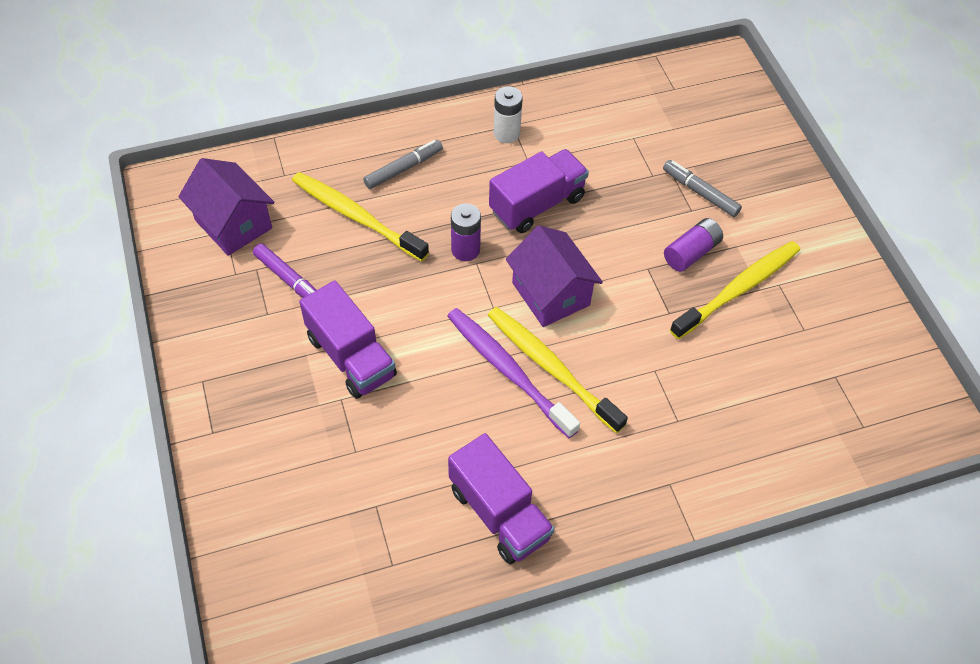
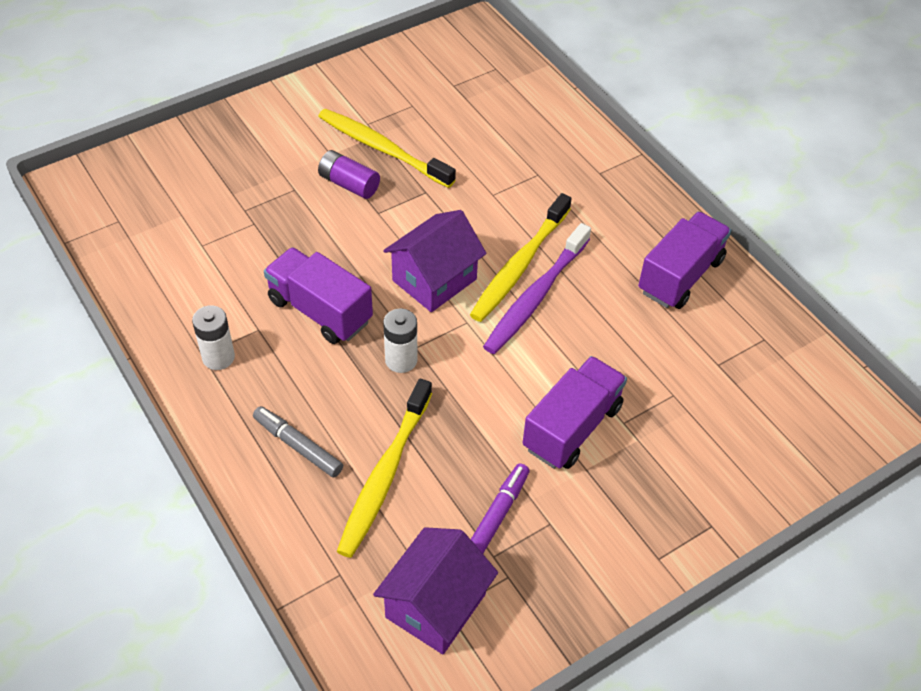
camera: 105 degrees left, 5 degrees down
(465, 250) = (401, 360): purple battery -> white battery
(700, 193) = (269, 185): grey marker -> none

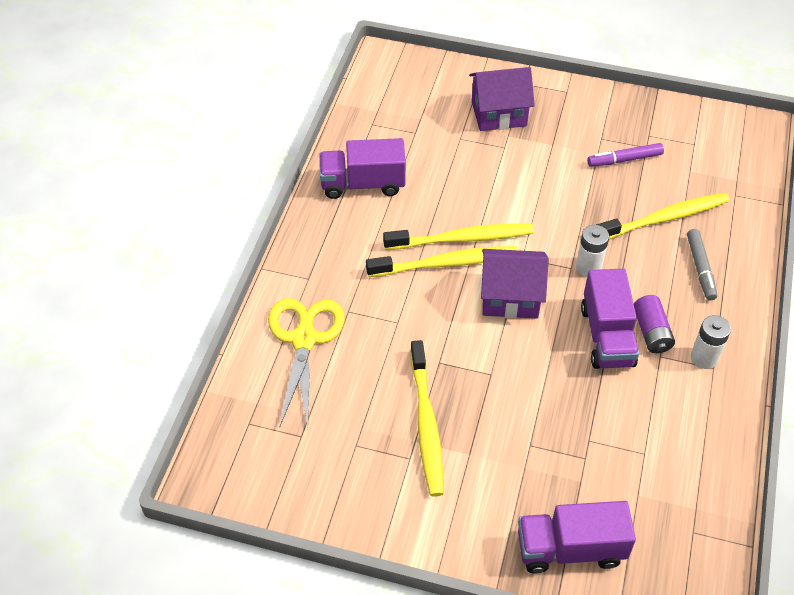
camera: 130 degrees left, 0 degrees up
(349, 184) = (485, 414): purple battery -> purple battery (651, 332)
(435, 605) = (698, 150): purple house -> purple house (499, 114)
(535, 297) = (462, 239): purple toothbrush -> yellow toothbrush
(538, 135) = (304, 339): none -> yellow scissors
(572, 427) = (534, 164): purple truck -> purple truck (570, 549)

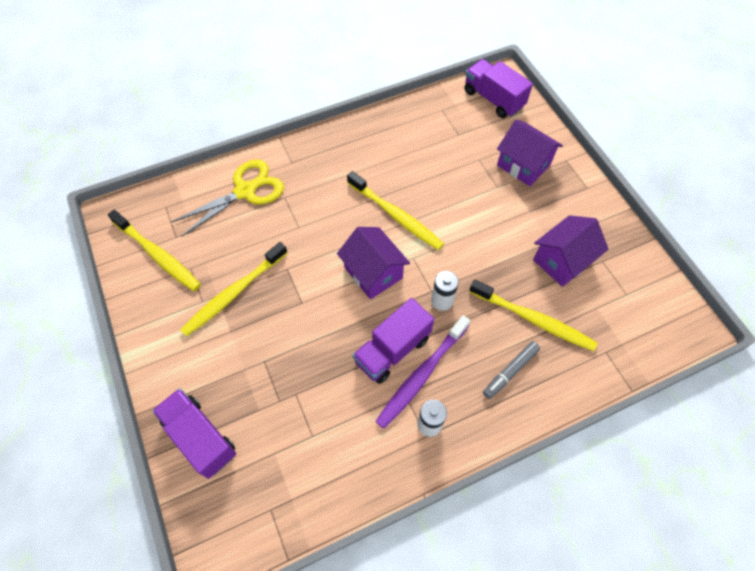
camera: 50 degrees right, 10 degrees up
(363, 184) = (389, 138): purple truck -> purple truck (493, 99)
(446, 263) = (368, 221): yellow toothbrush -> yellow toothbrush (158, 255)
(624, 160) = (562, 261): purple marker -> purple house
(651, 332) = (421, 375): purple battery -> purple toothbrush

